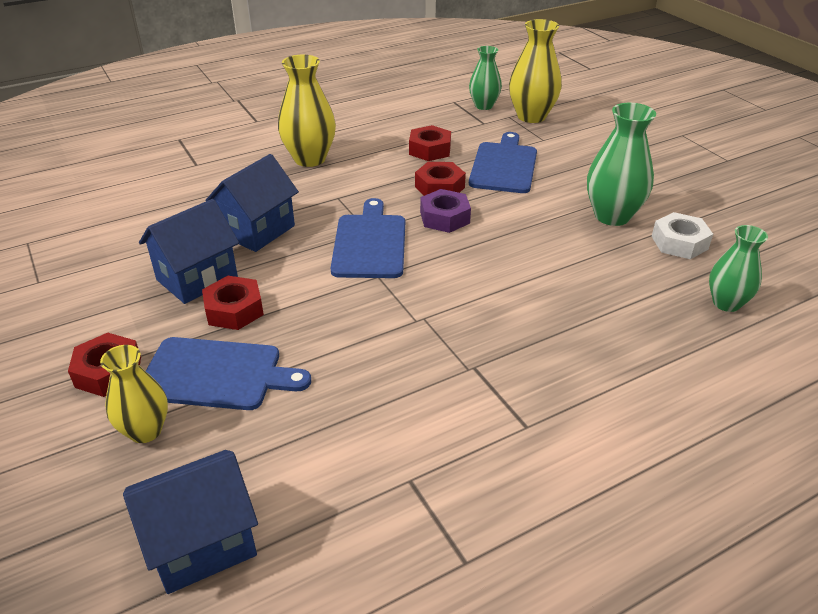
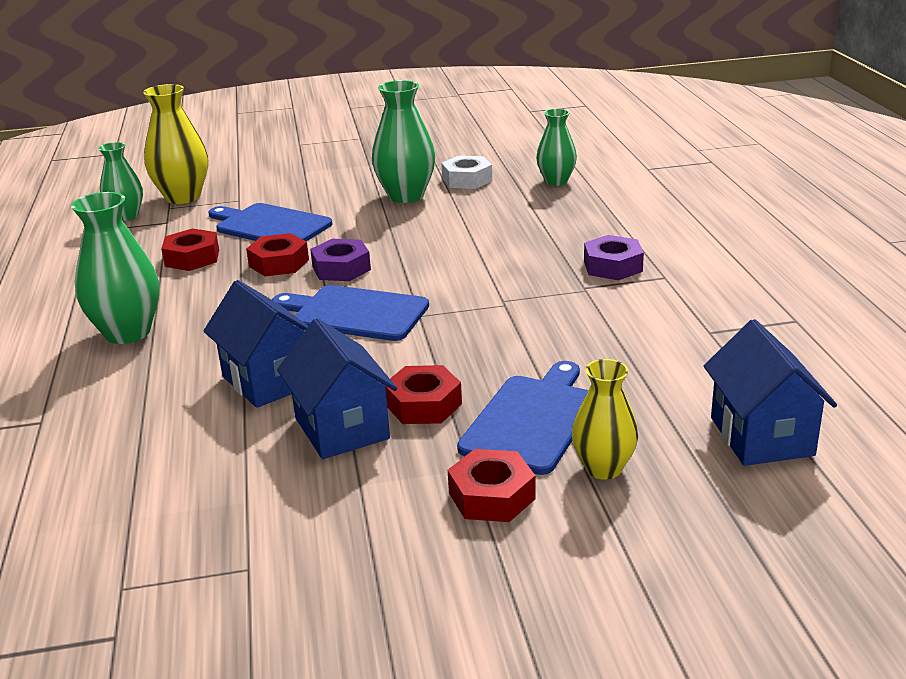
camera: 70 degrees left, 10 degrees down
(310, 159) = (127, 333): yellow vase -> green vase
(532, 381) = (613, 266): none -> purple nut

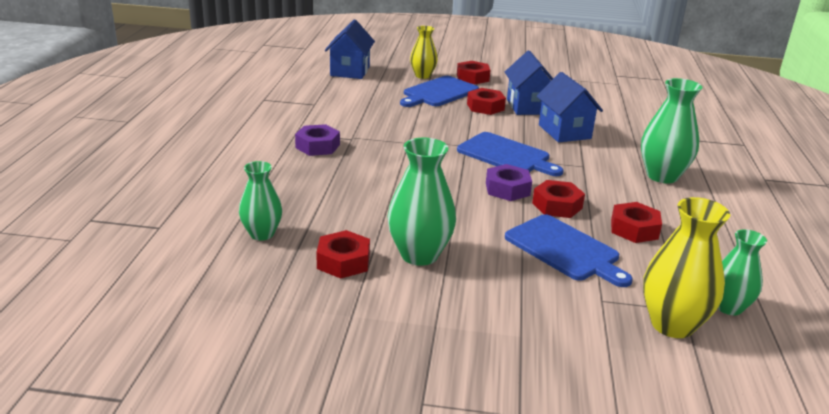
camera: 165 degrees left, 0 degrees up
(467, 180) = (343, 261): white nut -> red nut

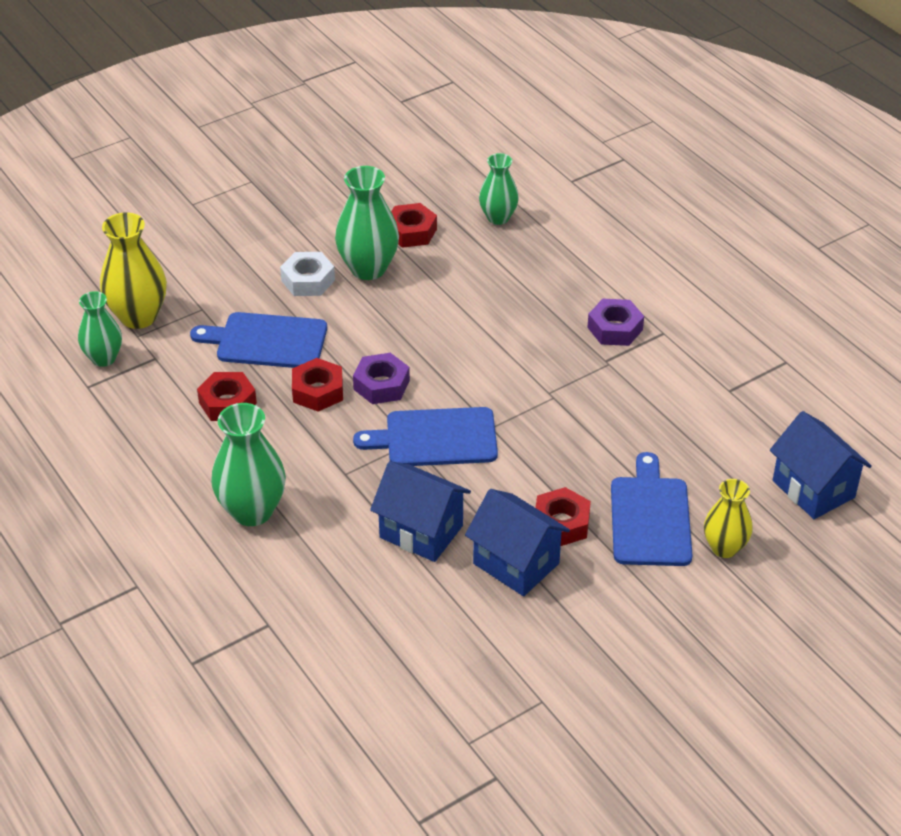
camera: 140 degrees right, 15 degrees up
(472, 78) = (664, 593): red nut -> none
(481, 273) = (308, 280): none -> white nut

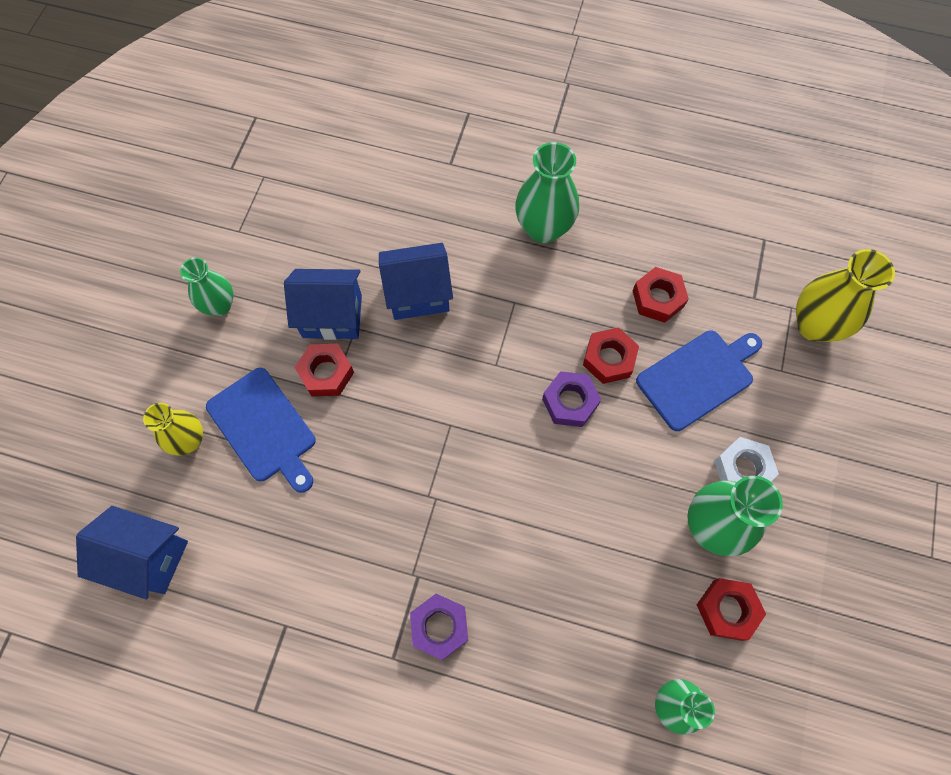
camera: 140 degrees right, 25 degrees up
(104, 358) = (786, 270): green vase -> green vase (219, 305)
(435, 438) = (482, 382): blue cutting board -> none

